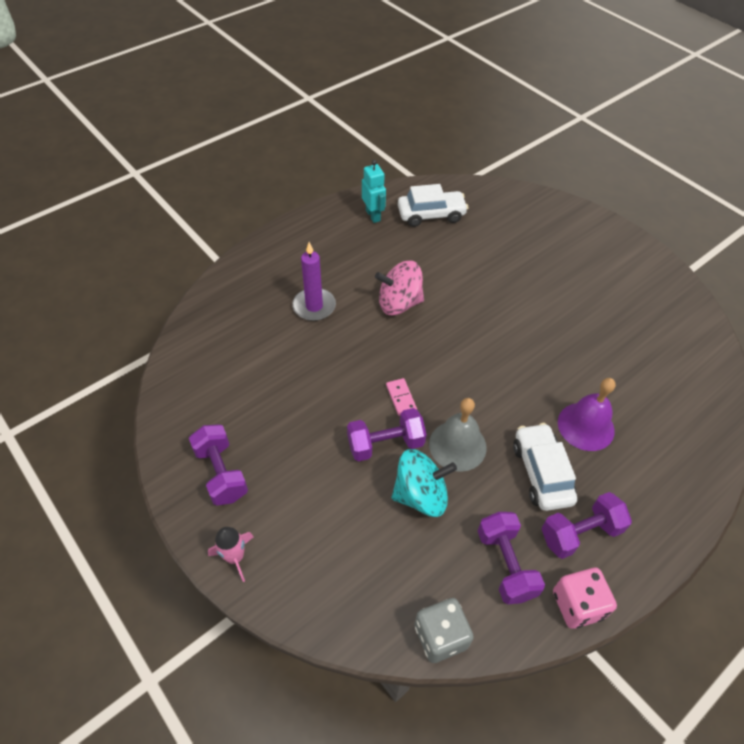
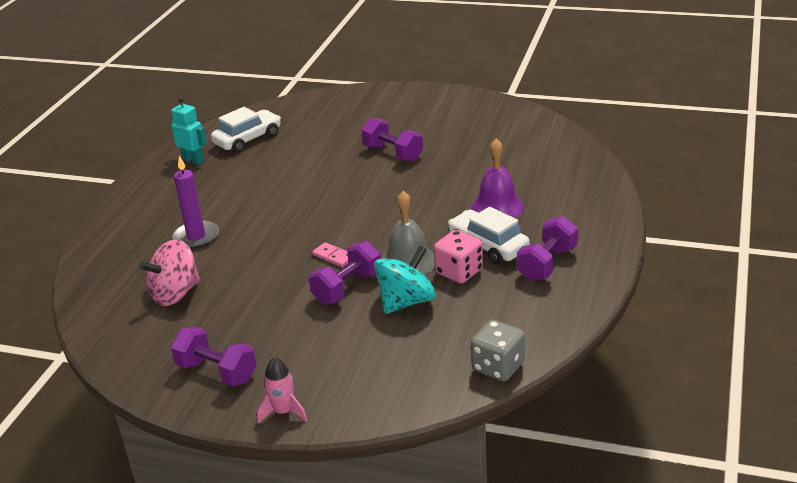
camera: 30 degrees left, 20 degrees down
(399, 303) = (274, 203): pink spinning top -> pink spinning top (175, 294)
(506, 564) = (509, 306): purple dumbbell -> purple dumbbell (393, 153)
(577, 605) = (580, 300): pink dice -> pink dice (459, 272)

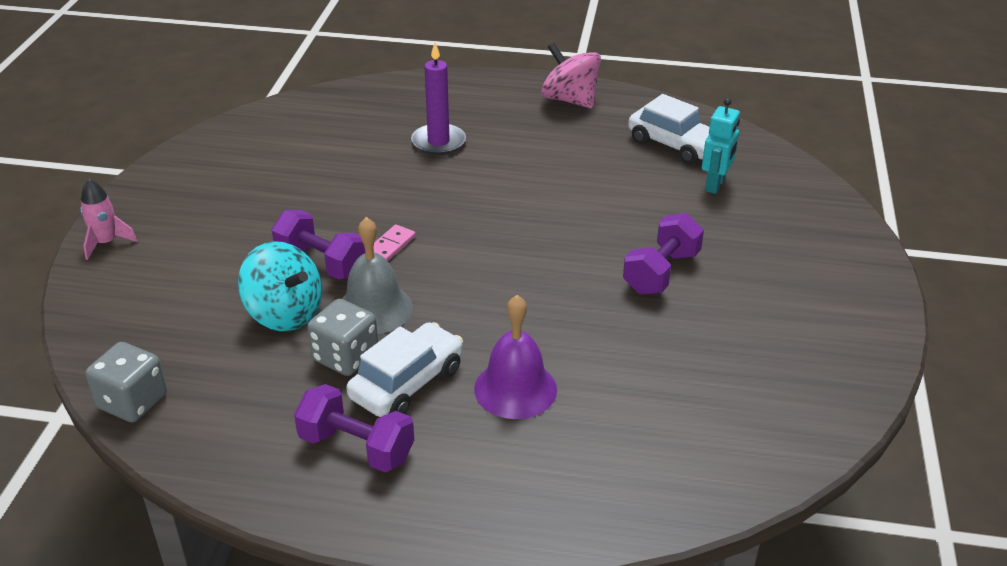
camera: 80 degrees right, 5 degrees up
(175, 294) = (327, 146): pink spinning top -> pink spinning top (570, 100)
(193, 160) = (613, 114): turquoise robot -> turquoise robot (715, 185)
(216, 372) = (185, 192): purple dumbbell -> none
(459, 272) = (345, 357): pink dice -> grey dice

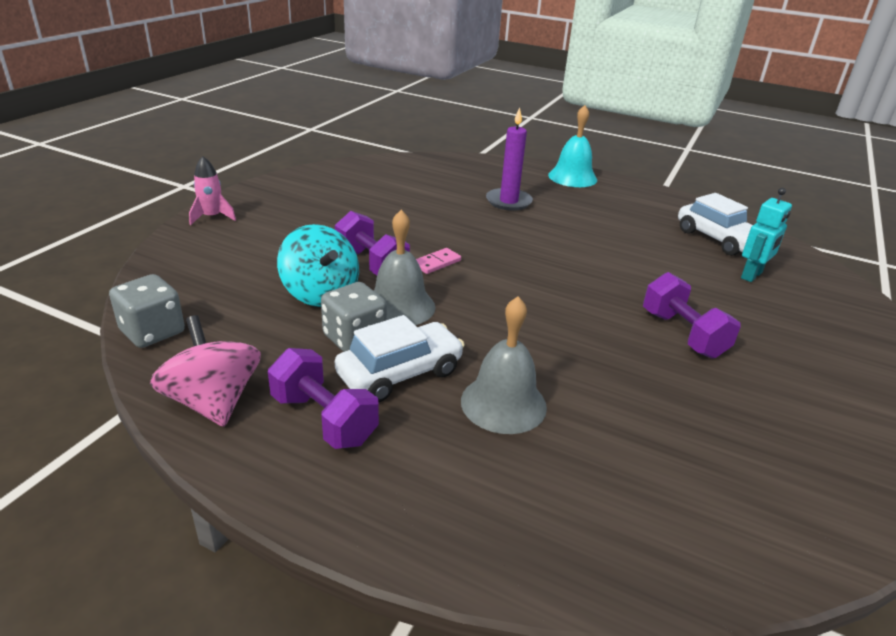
camera: 15 degrees right, 5 degrees down
(499, 89) = (572, 177): none -> turquoise bell
(515, 389) = (503, 403): purple bell -> grey bell
(570, 100) = (630, 194): pink spinning top -> pink spinning top (213, 402)
(661, 272) = (683, 334): purple dumbbell -> purple dumbbell turned 75 degrees counterclockwise

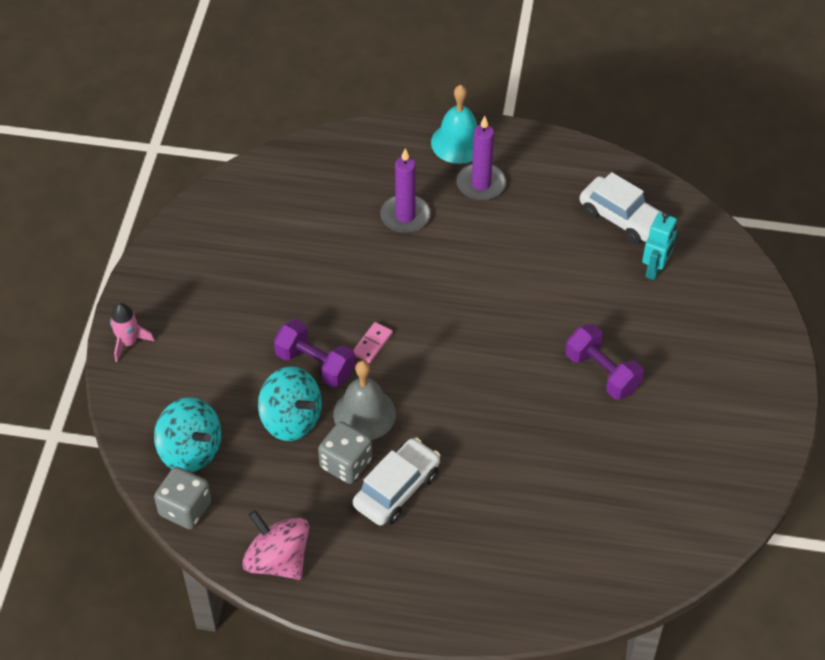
camera: 15 degrees left, 20 degrees up
(201, 292) = (191, 450): none -> turquoise spinning top
(324, 419) = (363, 550): purple dumbbell -> none
(503, 403) = (482, 494): grey bell -> none
(585, 199) = (481, 184): none -> purple candle

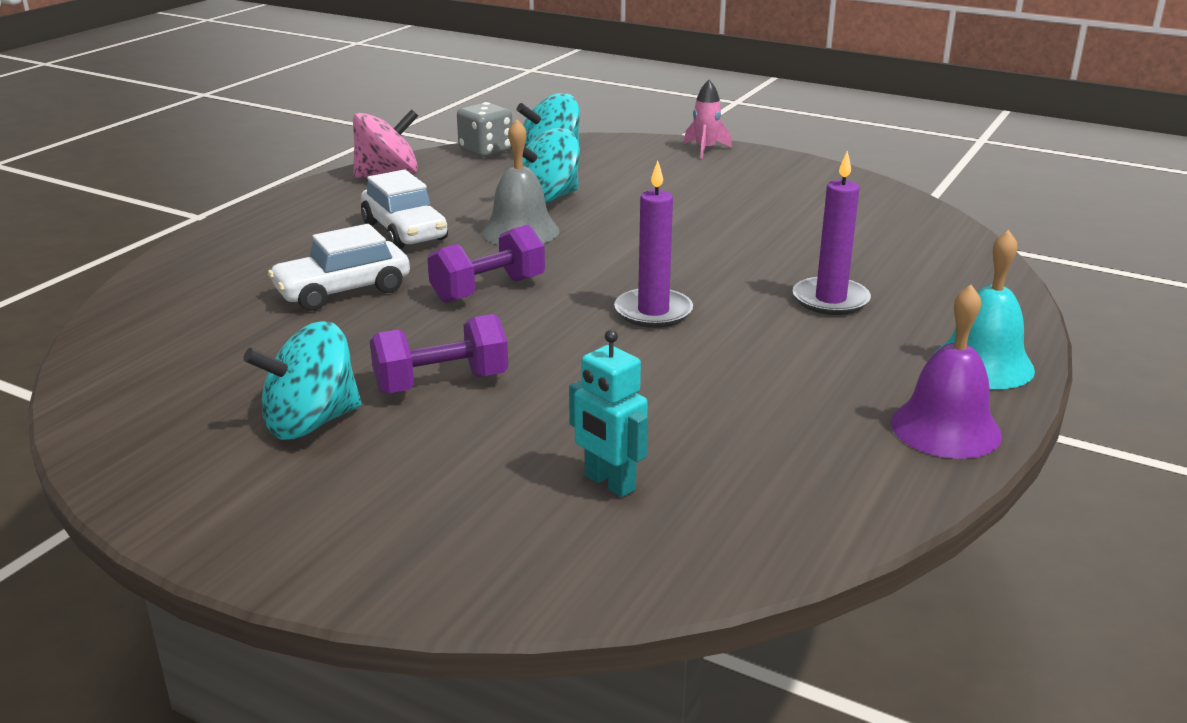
camera: 110 degrees right, 25 degrees down
(315, 364) = (611, 218): purple dumbbell -> purple dumbbell (488, 290)
(346, 463) = (464, 214): grey dice -> none
(372, 344) = (618, 249): pink domino -> none
(481, 184) = (879, 365): purple candle -> purple candle (653, 312)
(536, 152) = (945, 428): none -> purple bell
(621, 218) = (750, 478): white car -> white car (343, 291)
(673, 415) = (311, 422): none -> turquoise spinning top

